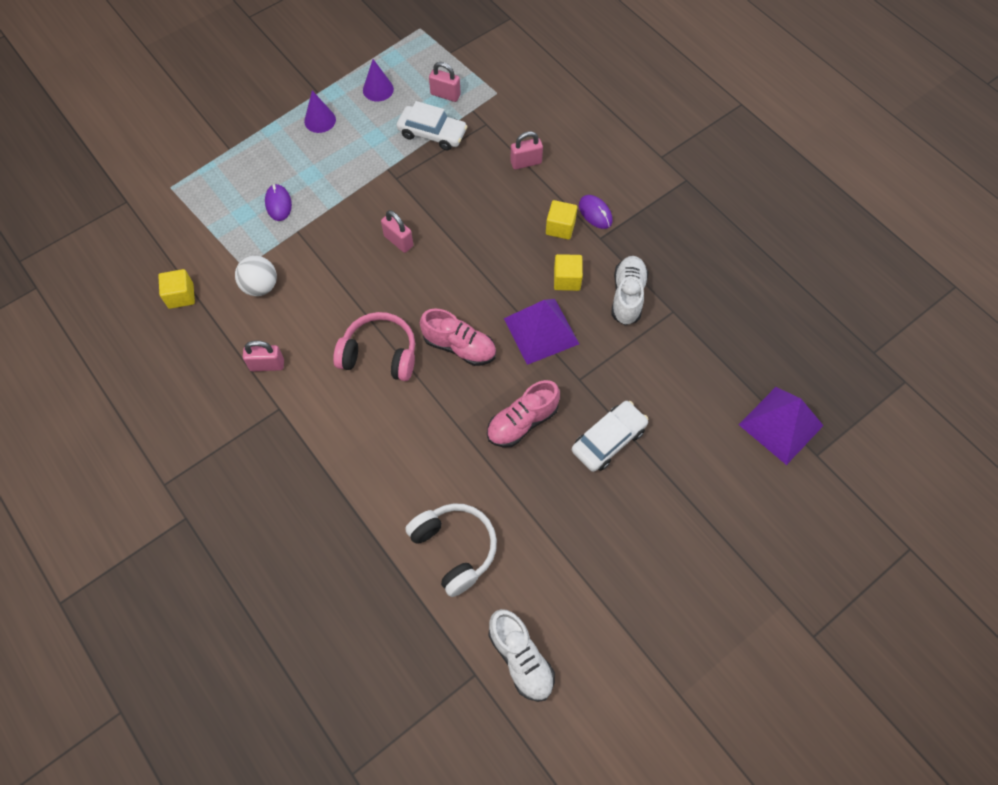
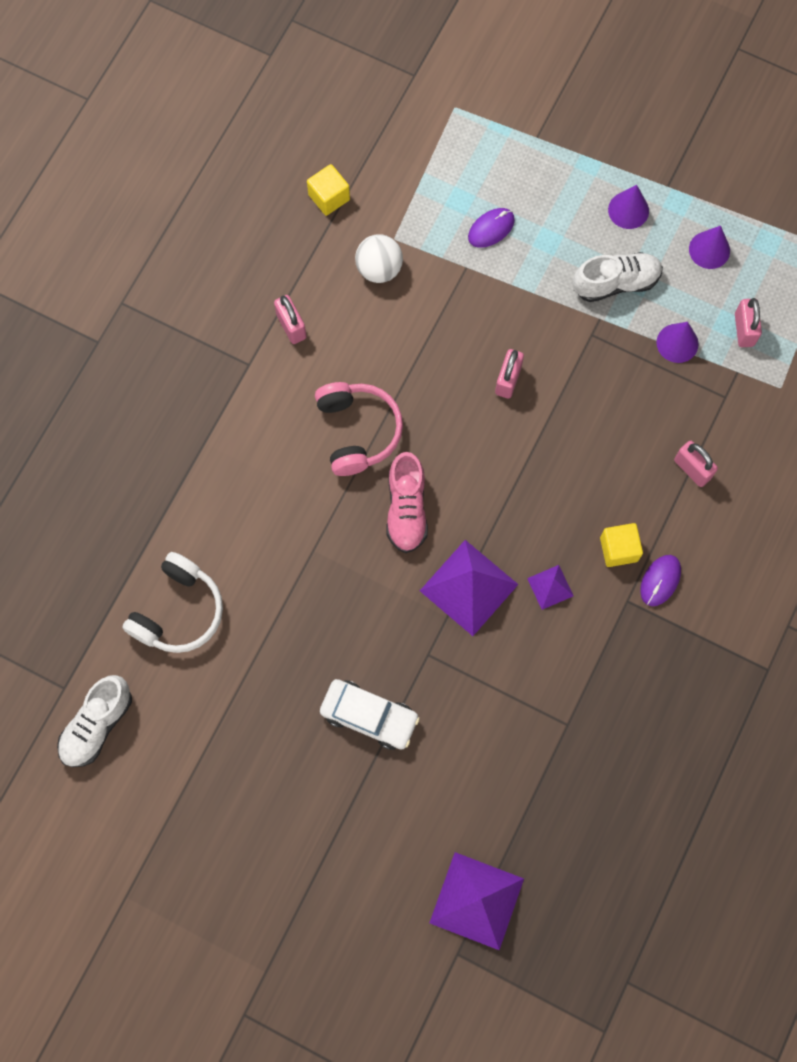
camera: 65 degrees right, 10 degrees up
(432, 133) = (677, 343): white car -> purple cone
(522, 422) = (347, 616): pink shoe -> none
(567, 279) = (550, 587): yellow cube -> purple pyramid
(627, 296) = (562, 664): white shoe -> white shoe (616, 283)

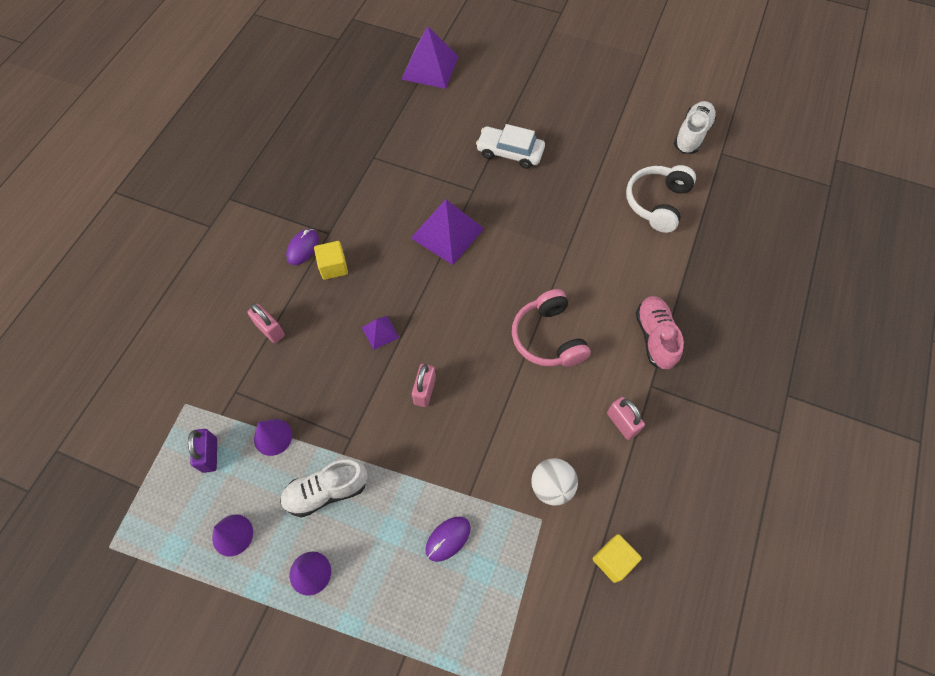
camera: 175 degrees right, 10 degrees down
(406, 509) = (500, 282): pink shoe -> pink shoe (655, 337)
(550, 587) = (386, 238): purple pyramid -> purple pyramid (380, 332)
(744, 329) = (210, 455): pink padlock -> purple padlock

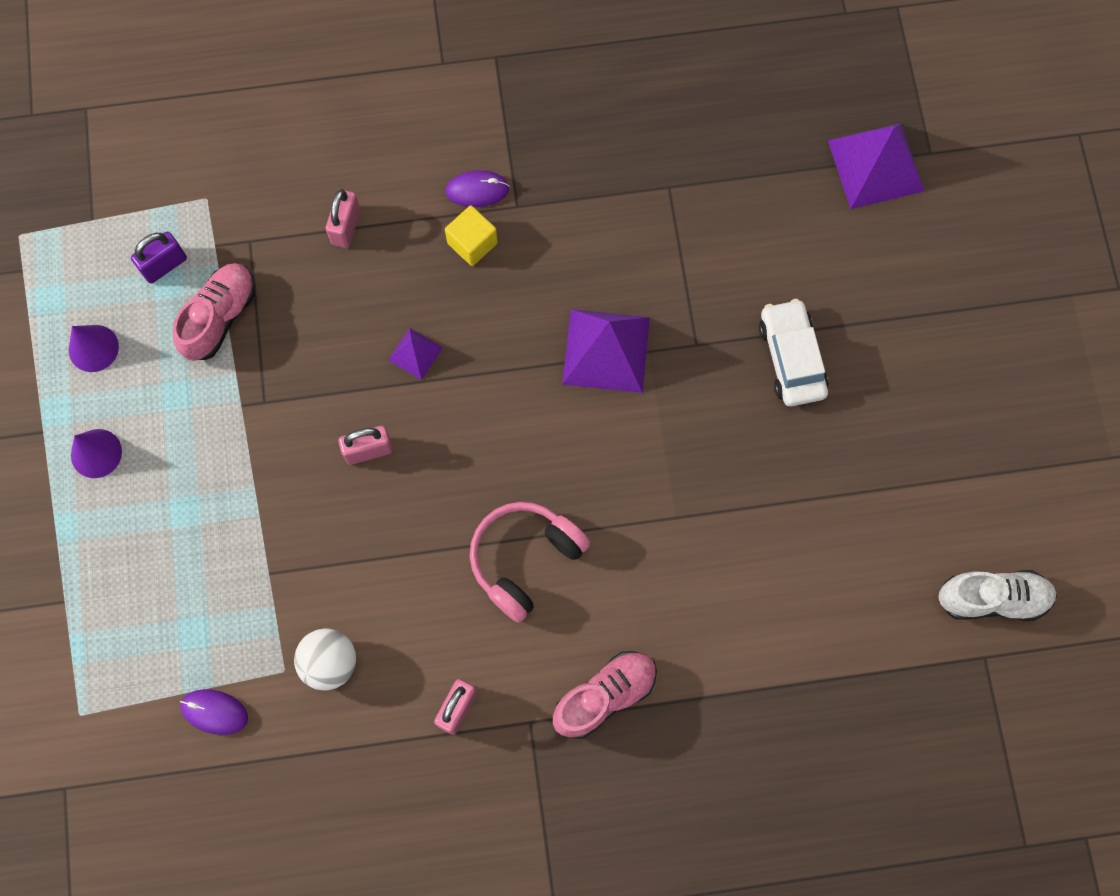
camera: 60 degrees right, 10 degrees up
(273, 437) = (220, 317): purple cone -> pink shoe
(326, 491) = (190, 414): white shoe -> none
(448, 539) = (207, 577): purple mouse -> purple mouse (214, 712)
(613, 560) = (279, 776): yellow cube -> none
(657, 203) = (830, 603): white headphones -> none

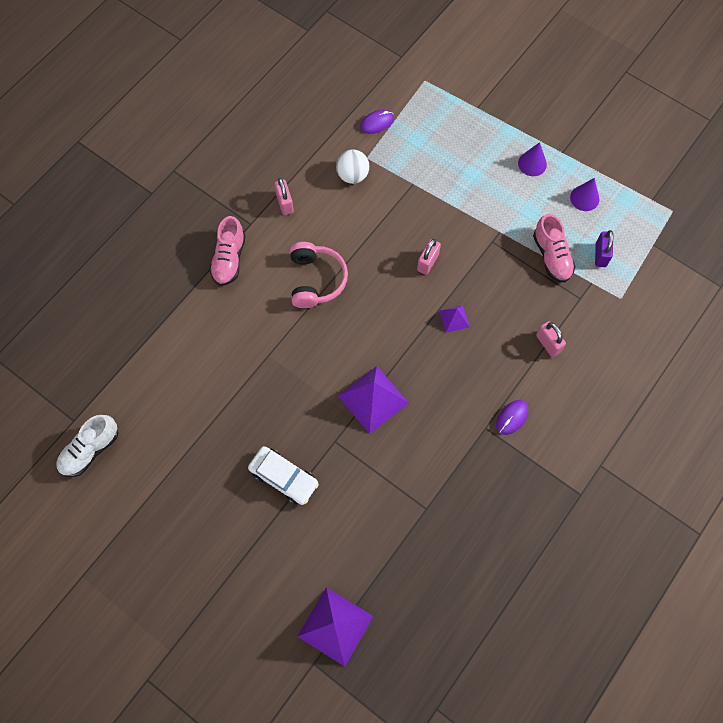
camera: 135 degrees right, 5 degrees down
(472, 243) = (485, 390): yellow cube -> none

